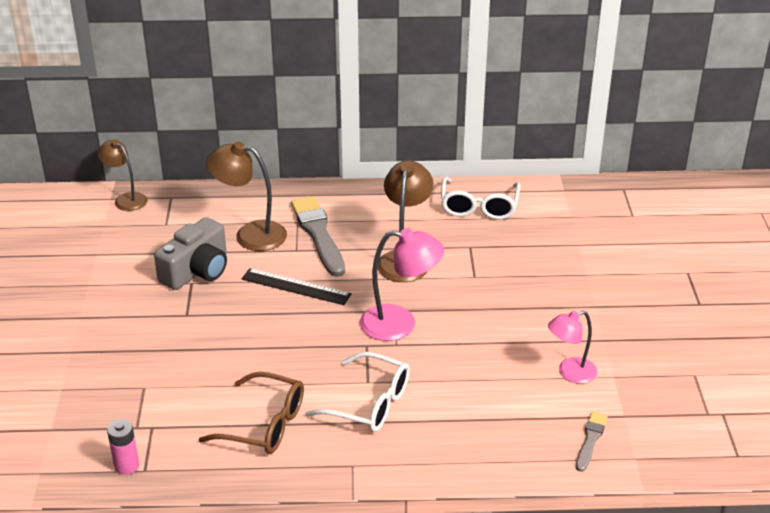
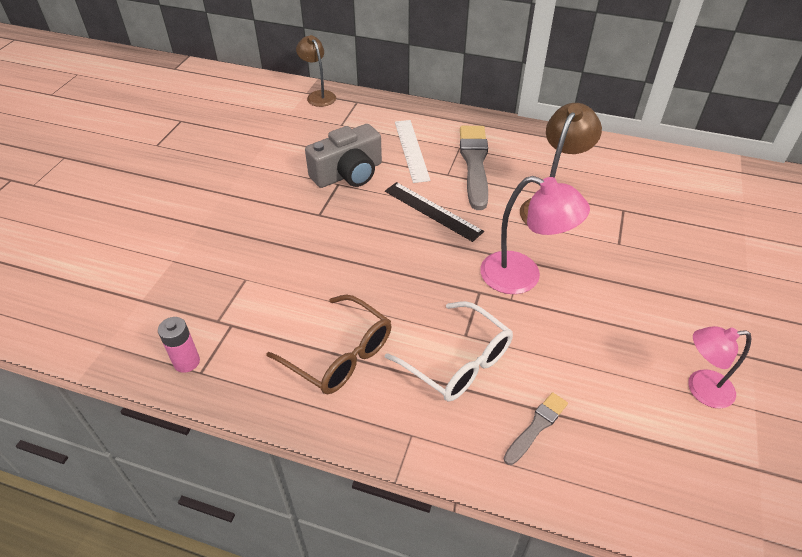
camera: 20 degrees right, 10 degrees up
(250, 234) = (411, 150): brown lamp -> white ruler
(479, 207) = (644, 170): white glasses -> none
(590, 440) = (707, 491): grey brush -> grey brush (536, 427)

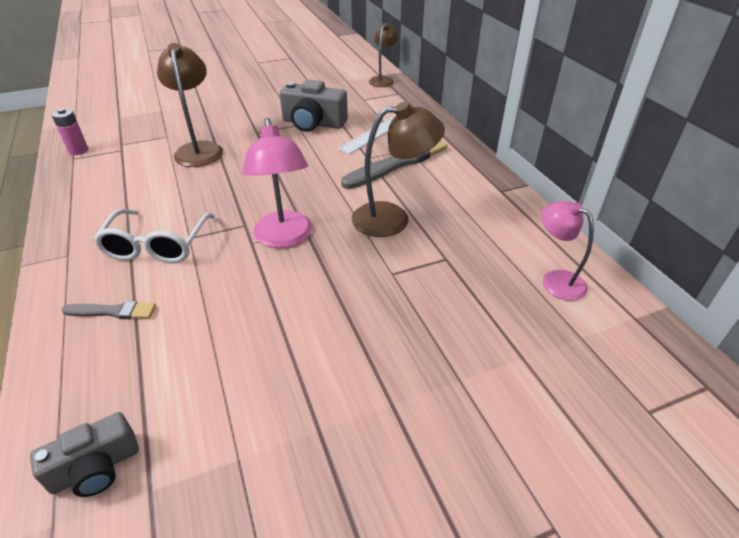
camera: 50 degrees right, 5 degrees down
(305, 266) = (199, 149): none -> brown lamp
(340, 355) = (124, 196): brown glasses -> none
(432, 211) = (315, 169): black ruler -> none
(701, 389) = (235, 402): pink lamp -> pink lamp (555, 280)
(721, 495) = (96, 468): none -> grey camera

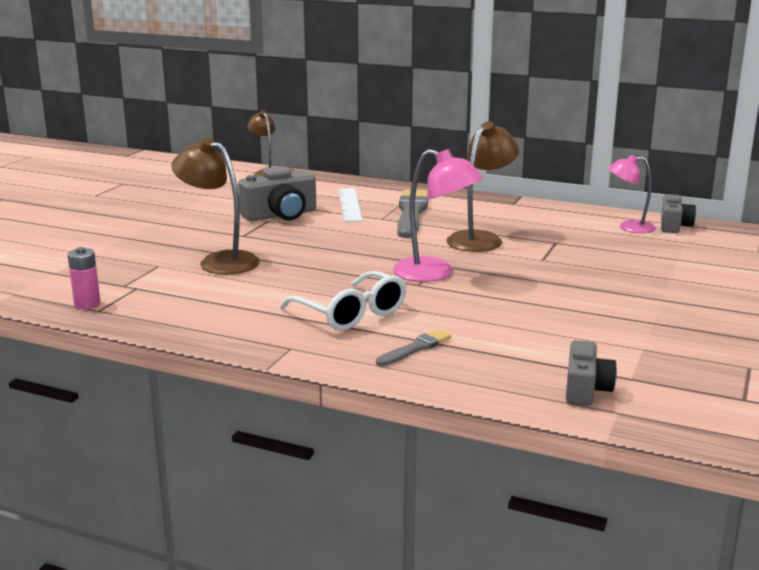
camera: 45 degrees left, 20 degrees down
(613, 306) = (674, 226): none -> grey camera

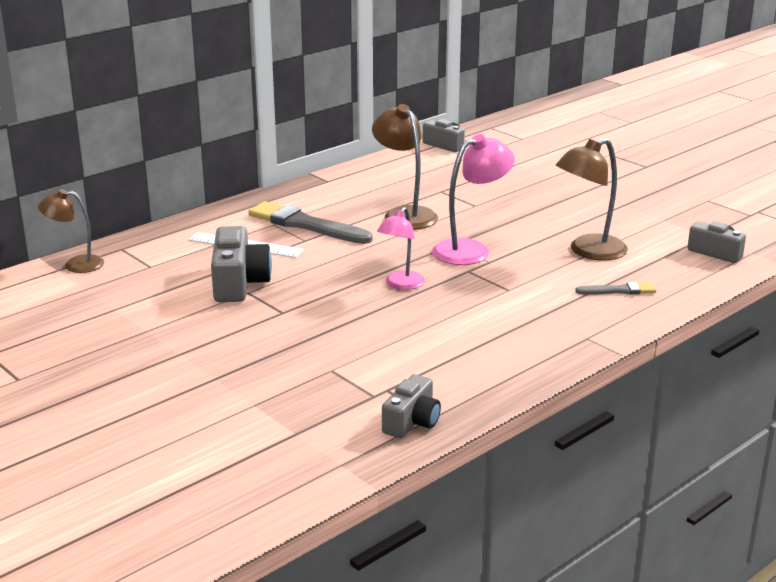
camera: 65 degrees left, 5 degrees up
(87, 304) = (412, 422): pink battery -> grey camera
(219, 261) = (349, 336): brown lamp -> brown lamp (588, 251)
(351, 314) = (533, 300): white glasses -> none
(415, 348) = (619, 290): grey brush -> grey brush turned 105 degrees clockwise
(629, 227) = (433, 159): pink lamp -> pink lamp (401, 284)

